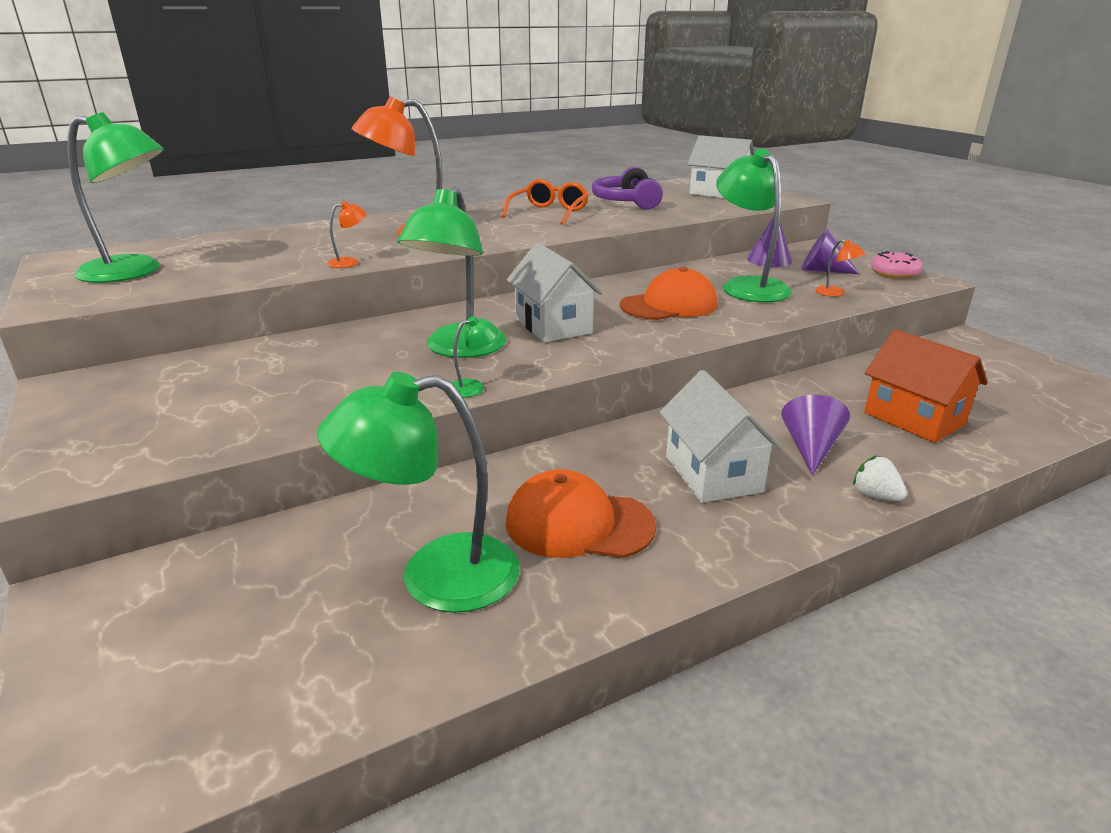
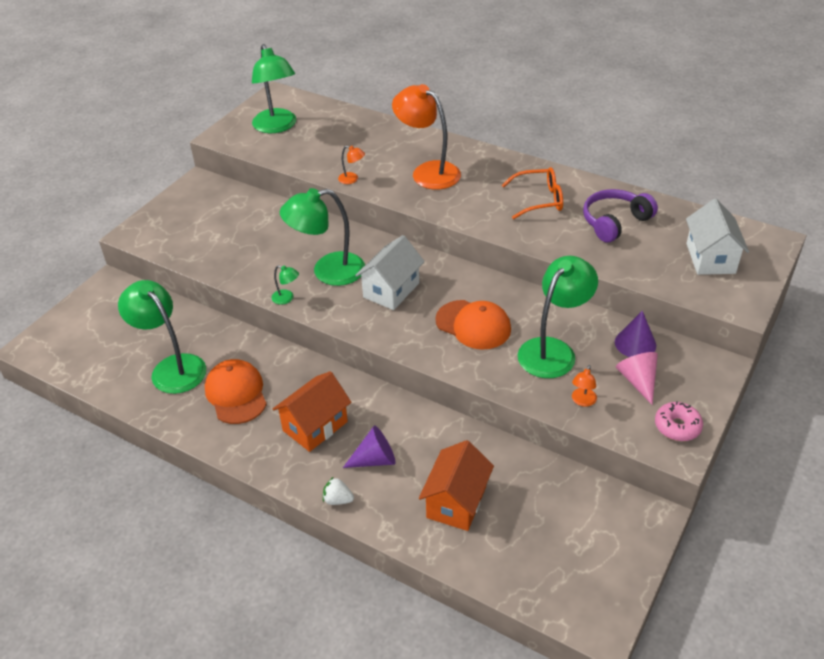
camera: 60 degrees right, 15 degrees up
(712, 474) = (315, 426): white house -> orange house
(822, 270) = (638, 381): purple cone -> pink cone
(875, 496) = (338, 500): white strawberry -> white strawberry turned 90 degrees counterclockwise

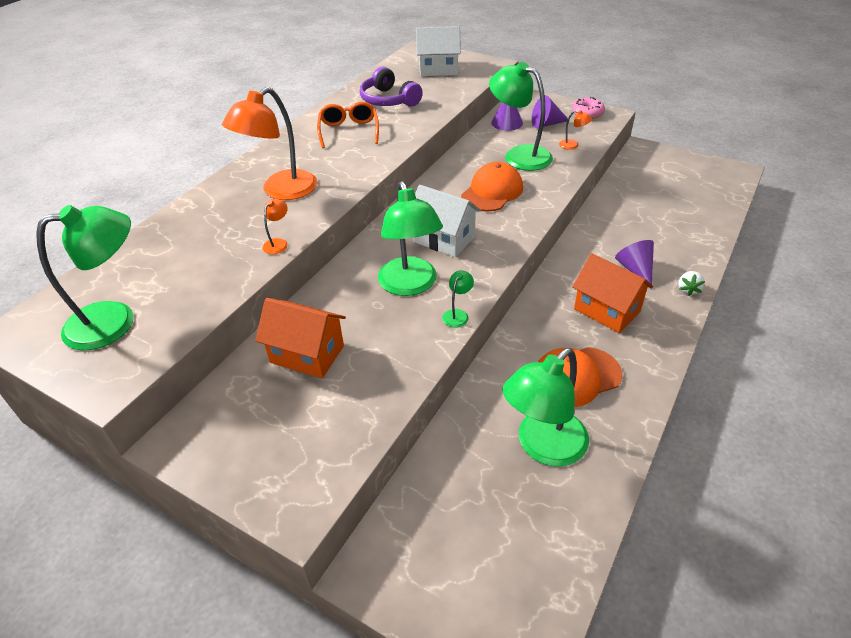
camera: 90 degrees left, 0 degrees up
(456, 502) = (664, 226): orange house -> orange house (307, 354)
(638, 381) = (546, 124): pink cone -> purple cone

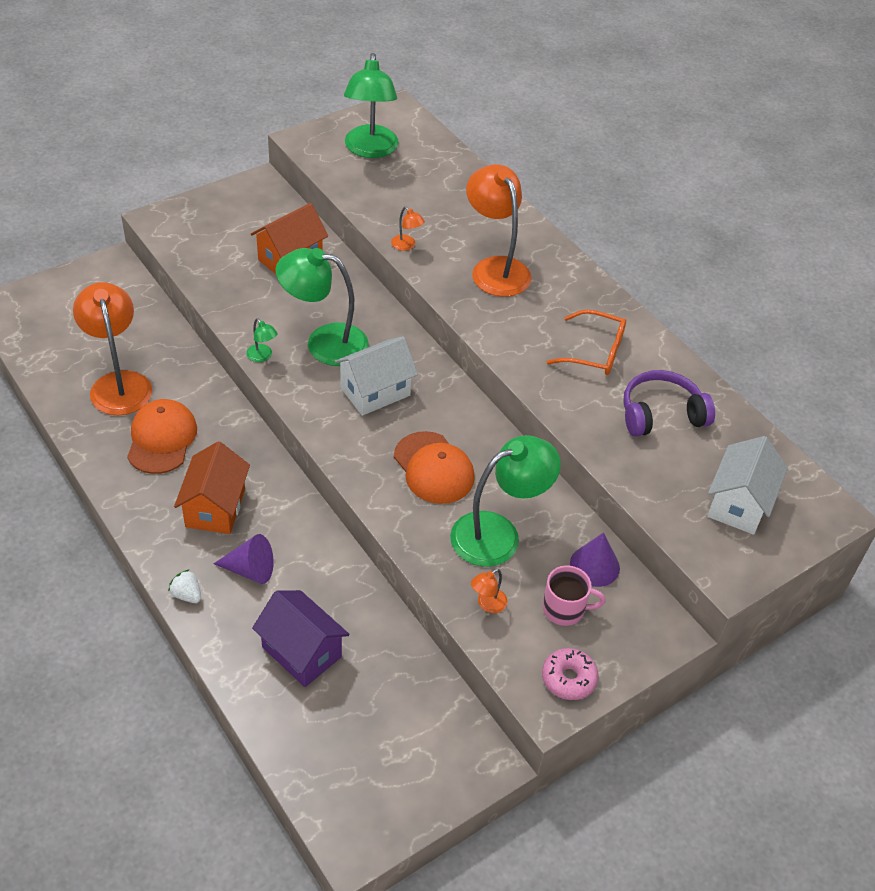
camera: 110 degrees right, 5 degrees up
(543, 447) = (119, 383): green lamp -> orange lamp
(546, 124) = (564, 609): purple cone -> pink mug
(606, 310) = (215, 507): orange house -> orange house turned 60 degrees counterclockwise
(663, 225) = (301, 652): none -> purple house

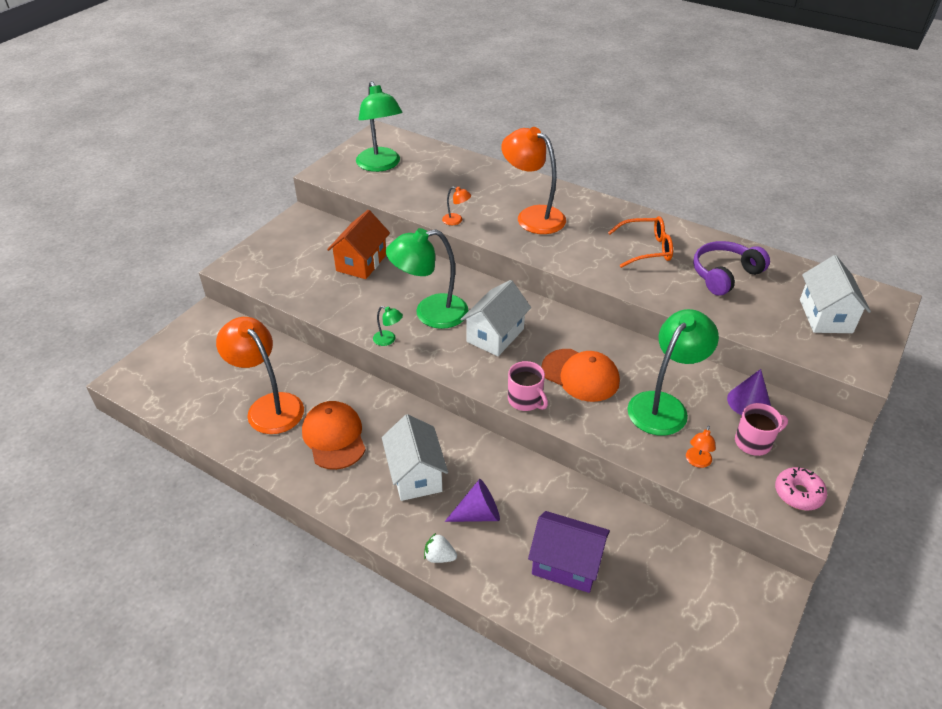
camera: 20 degrees left, 5 degrees down
(215, 507) = (415, 475): orange house -> white house
(357, 472) = (525, 400): none -> pink mug

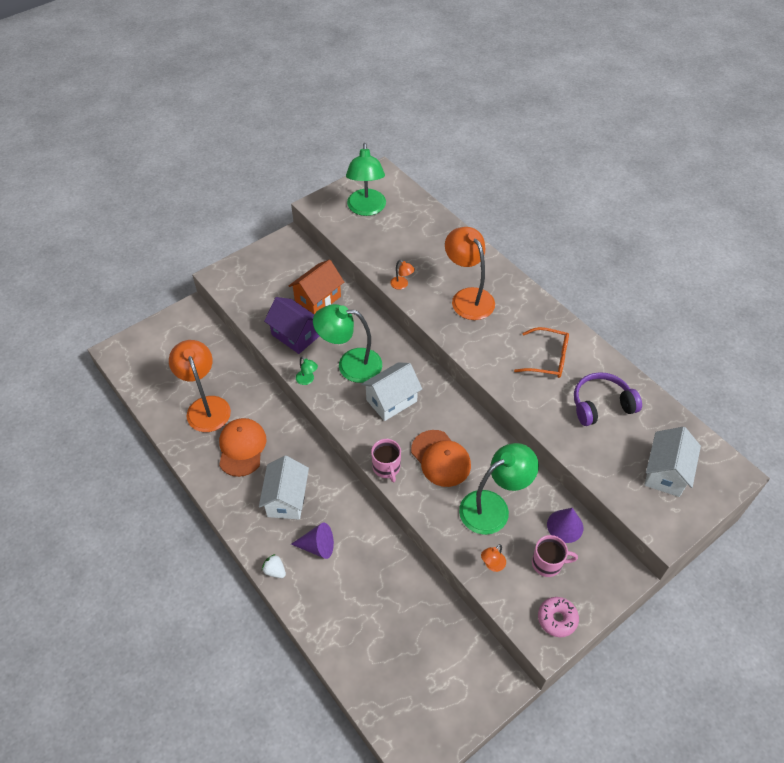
camera: 20 degrees right, 10 degrees up
(566, 564) = (362, 608): purple house -> purple house (295, 335)

